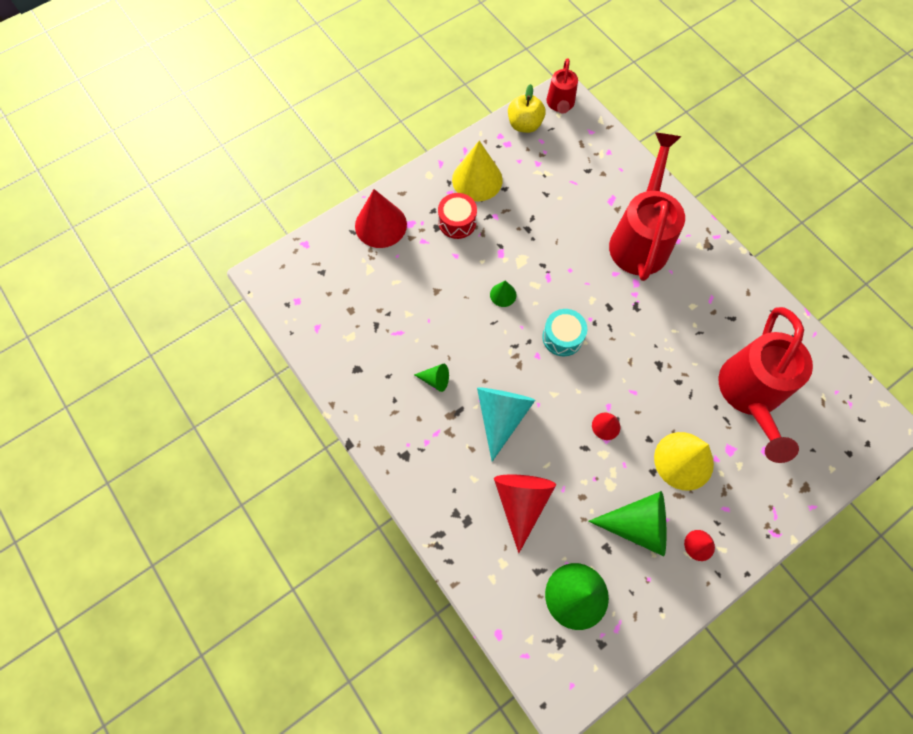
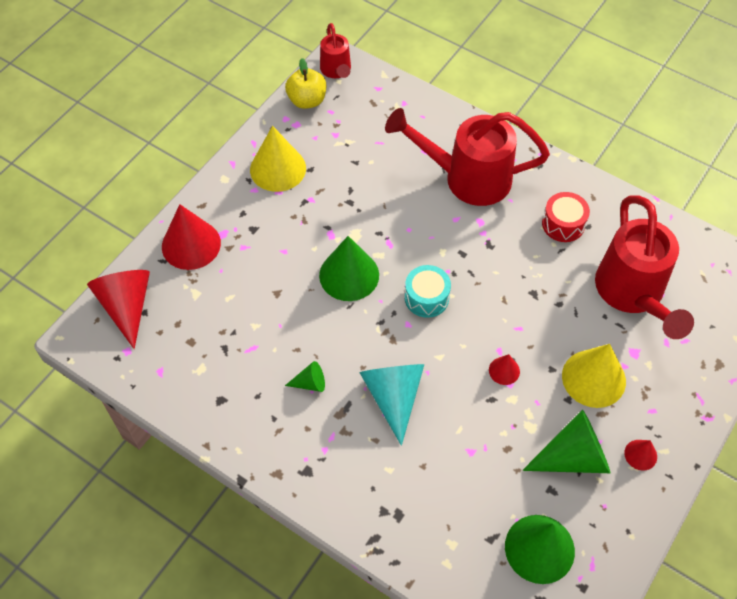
camera: 20 degrees left, 10 degrees down
(457, 222) = (273, 217): red drum -> red drum (563, 224)
(503, 294) = (349, 275): green cone -> green cone, size x2.04
(521, 502) = (447, 476): red cone -> red cone (127, 306)
(640, 239) = (468, 178): red watering can -> red watering can turned 75 degrees counterclockwise

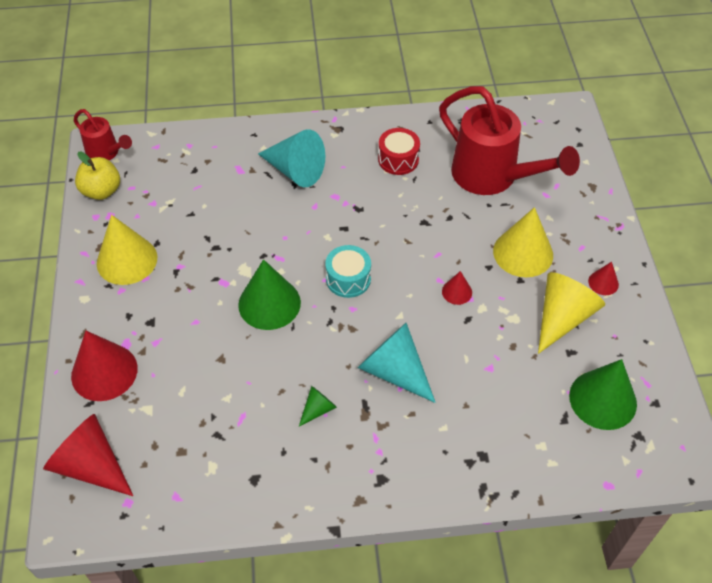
camera: 40 degrees left, 5 degrees down
(468, 178) = (295, 170): red watering can -> turquoise cone
(573, 457) = (562, 317): green cone -> yellow cone

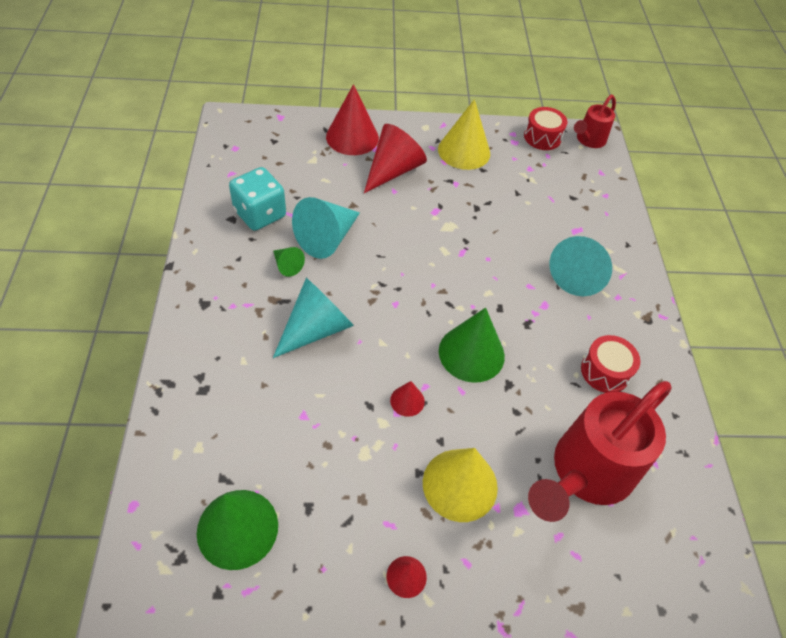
camera: 90 degrees right, 0 degrees up
(91, 465) = (271, 130): red cone -> red cone (393, 170)
(102, 191) = (542, 137): yellow apple -> red drum
(244, 450) = (260, 214): none -> turquoise dice
(269, 303) = (408, 241): green cone -> green cone (471, 353)
(274, 377) = (327, 238): none -> turquoise cone
(348, 279) = (432, 304): turquoise drum -> none
(562, 317) = (358, 509): yellow cone -> none

